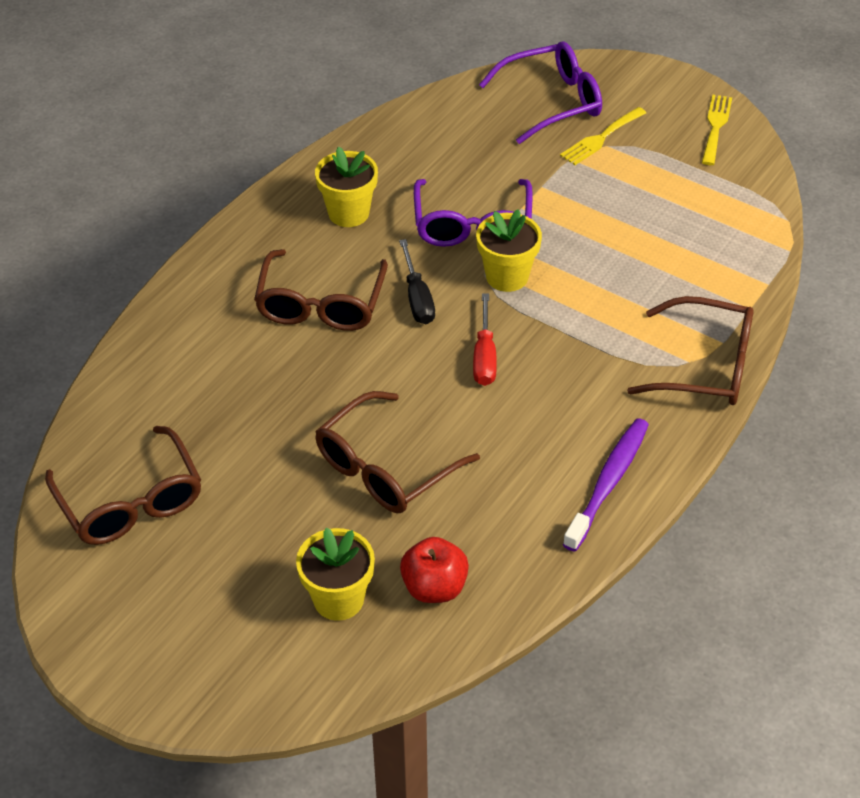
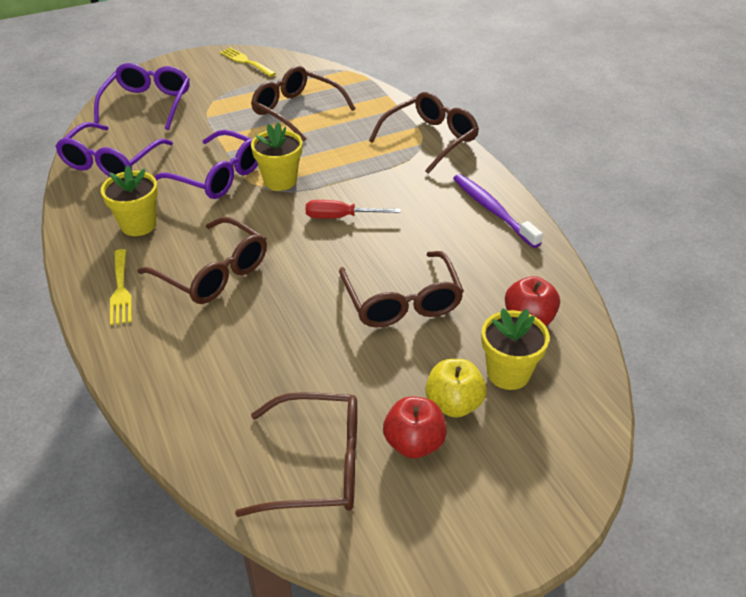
camera: 60 degrees left, 5 degrees down
(197, 560) = (414, 443): none -> red apple
(266, 570) = (453, 404): none -> yellow apple
(417, 298) = (257, 225): black screwdriver -> none
(429, 136) = (111, 162): none -> purple glasses
(484, 356) = (341, 217): red screwdriver -> red screwdriver turned 150 degrees clockwise
(600, 138) = (204, 100): yellow fork -> yellow fork (121, 290)
(652, 222) = (296, 111): none -> brown glasses

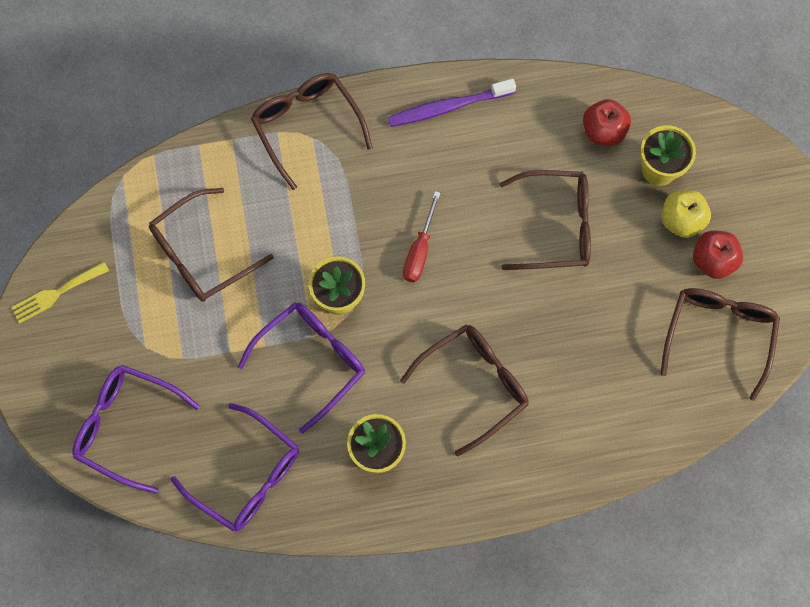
camera: 75 degrees left, 30 degrees up
(121, 290) = (478, 474): yellow fork -> none

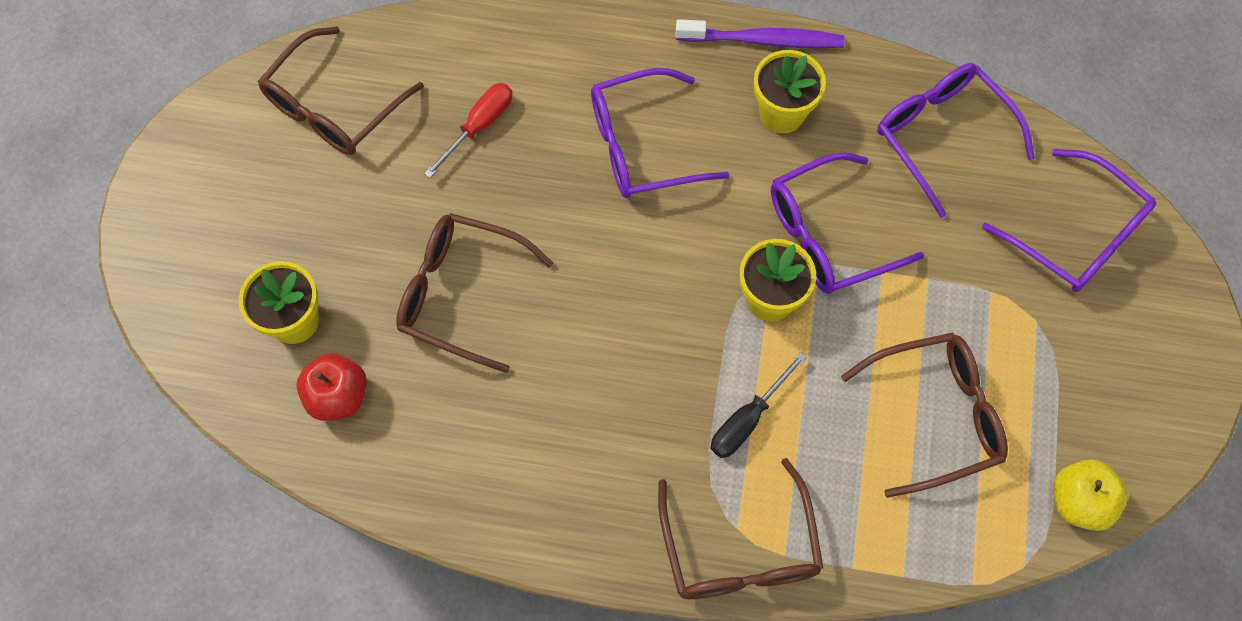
camera: 160 degrees left, 5 degrees down
(56, 293) = (1144, 428): yellow fork -> none
(327, 208) = (747, 419): none -> black screwdriver
(420, 250) = (646, 323): red screwdriver -> red screwdriver (479, 126)
(448, 107) = (530, 506): purple toothbrush -> purple toothbrush (763, 40)
(474, 385) = (642, 146): brown glasses -> purple glasses
(681, 220) = (303, 248): yellow apple -> yellow apple (1078, 501)
(712, 260) = (292, 188): red apple -> none

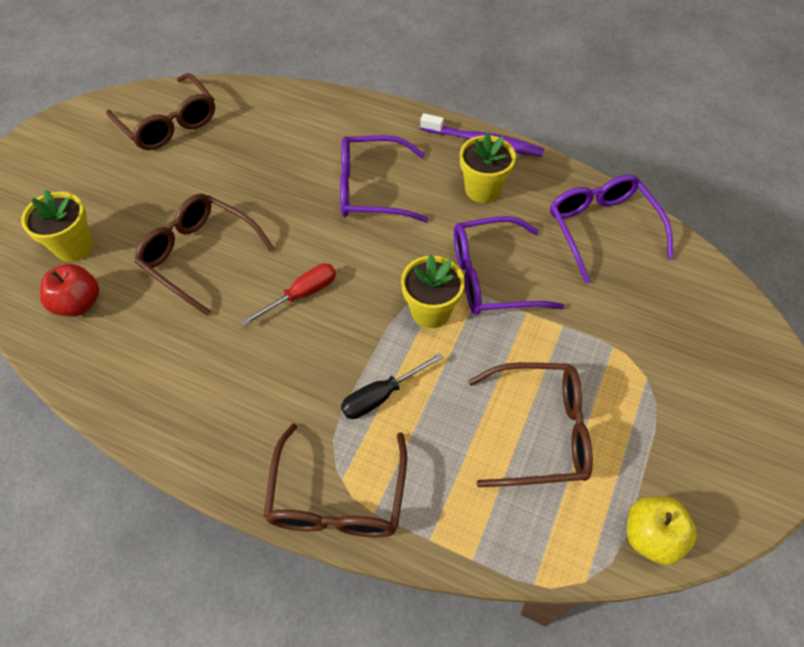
camera: 15 degrees right, 10 degrees down
(334, 106) = (169, 123): brown glasses -> brown glasses turned 90 degrees counterclockwise
(479, 126) = (261, 154): red screwdriver -> red screwdriver (301, 294)
(1076, 235) = (696, 320): purple glasses -> none

